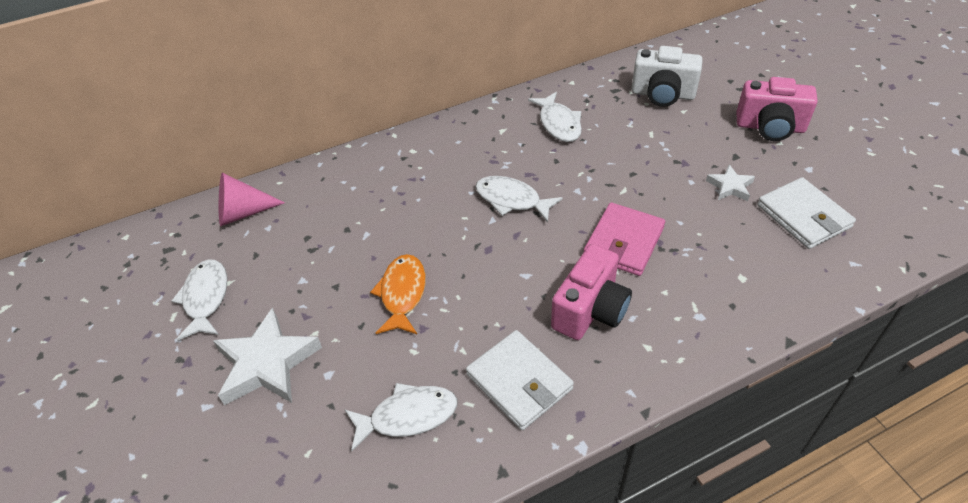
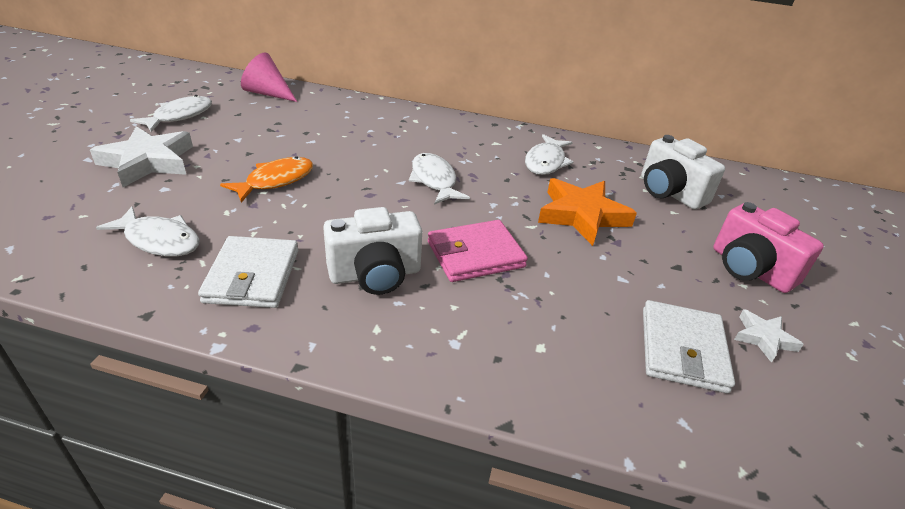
camera: 35 degrees right, 10 degrees down
(590, 310) = (375, 274): pink camera -> white camera
(639, 156) = (582, 215): none -> orange star
(730, 186) = (636, 282): white star -> white star (763, 338)

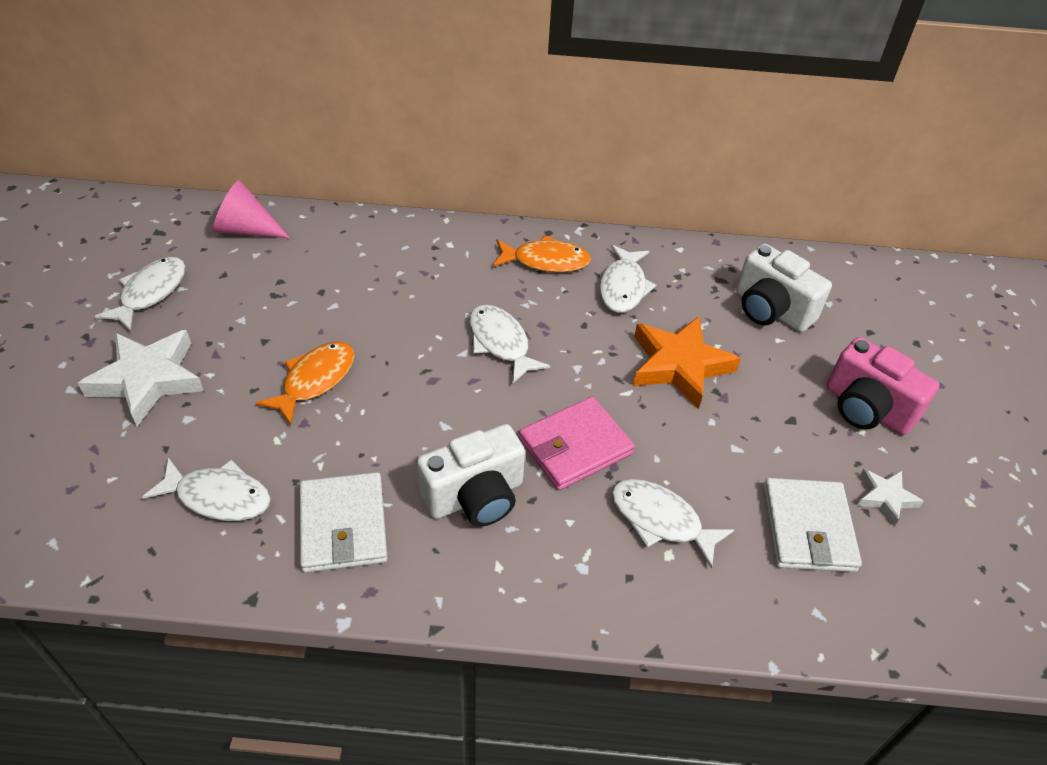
camera: 10 degrees left, 10 degrees up
(487, 139) = (545, 261): none -> orange fish
(539, 319) = (660, 520): none -> white fish

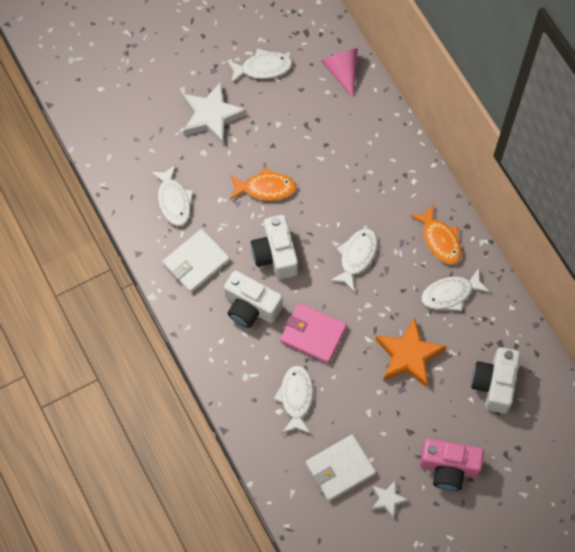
camera: 60 degrees right, 20 degrees up
(421, 423) = (275, 255): none -> white camera
(866, 408) = (448, 468): pink camera -> pink camera turned 90 degrees counterclockwise

